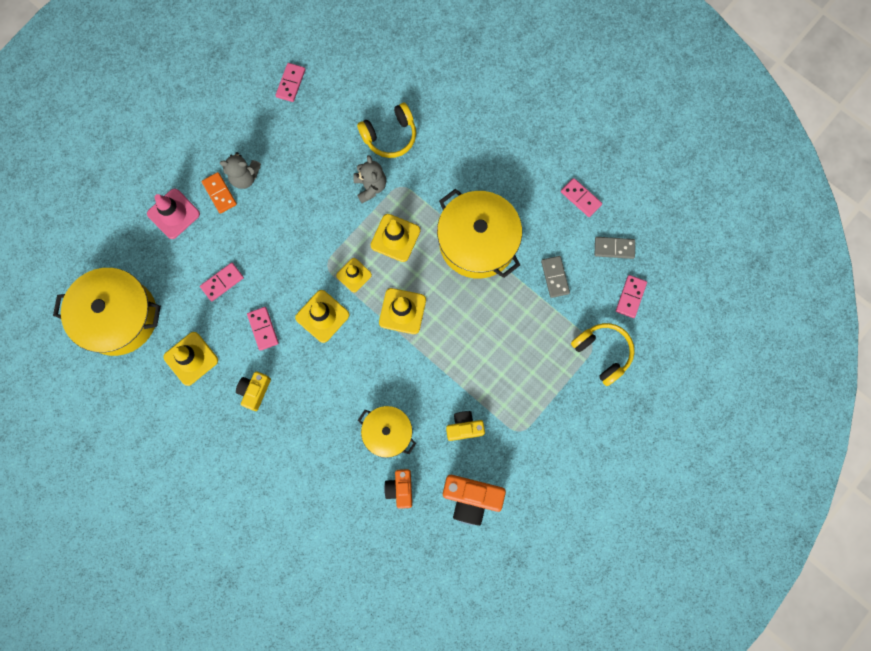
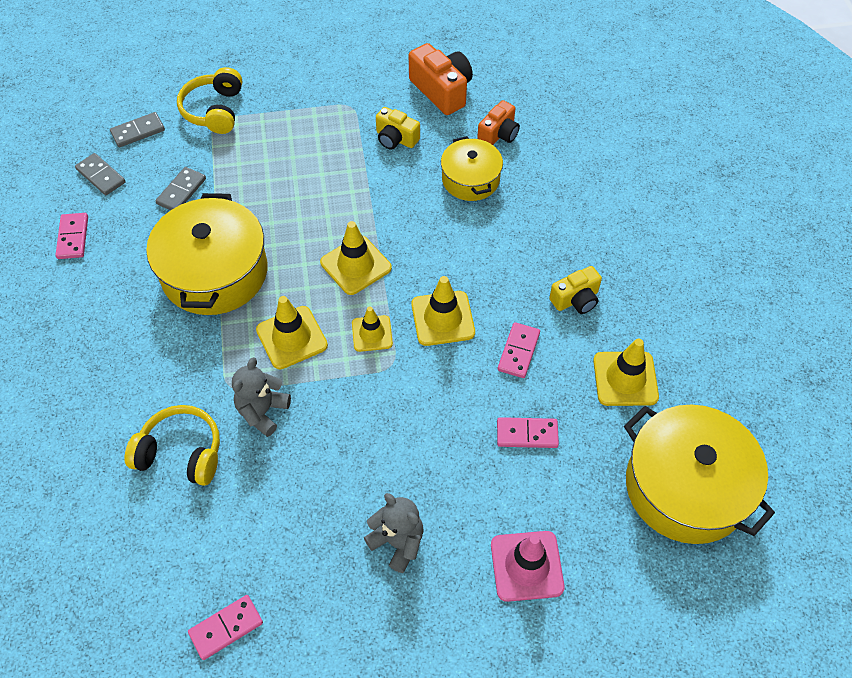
camera: 140 degrees left, 20 degrees down
(219, 193) = (446, 546): orange domino -> none
(630, 297) = (138, 132): pink domino -> grey domino

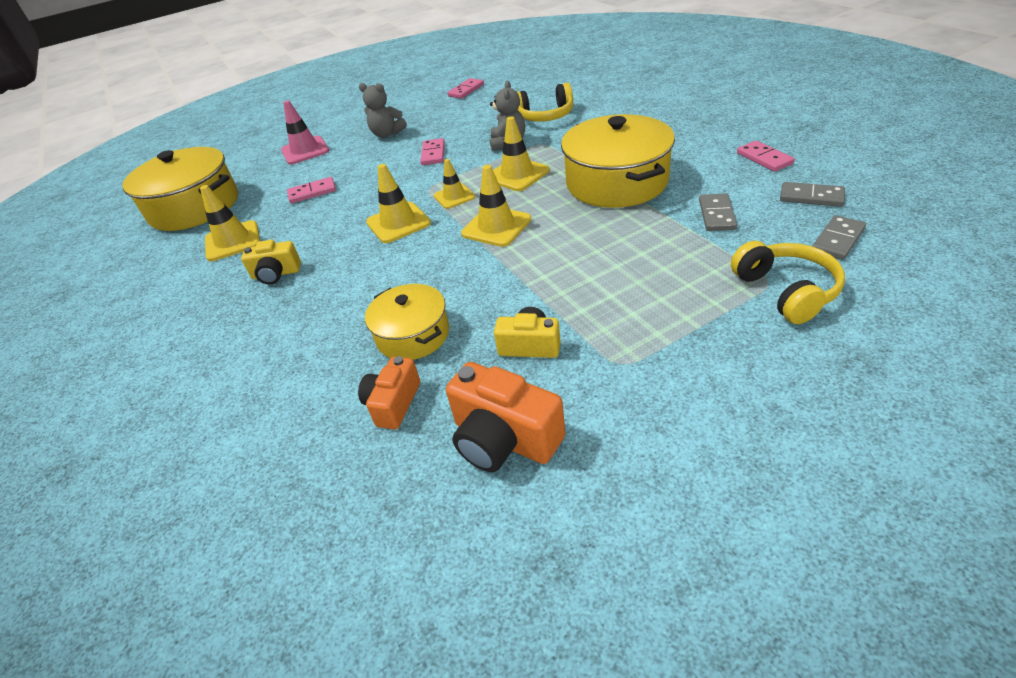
camera: 165 degrees right, 15 degrees down
(518, 351) = (326, 227): pink domino -> pink domino (433, 154)
(576, 299) = (276, 274): yellow camera -> yellow camera turned 135 degrees counterclockwise

